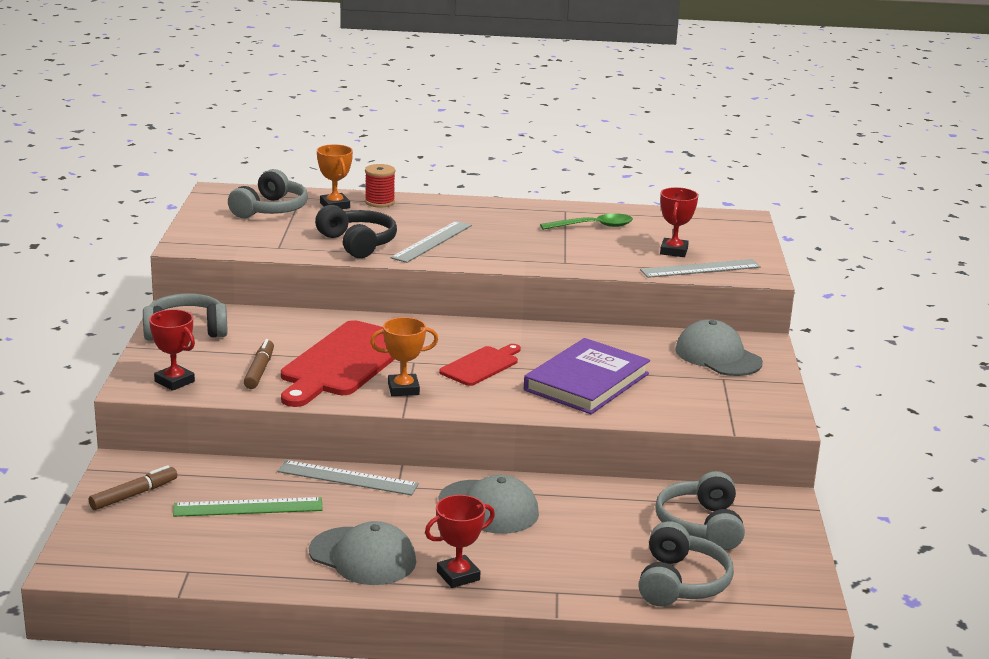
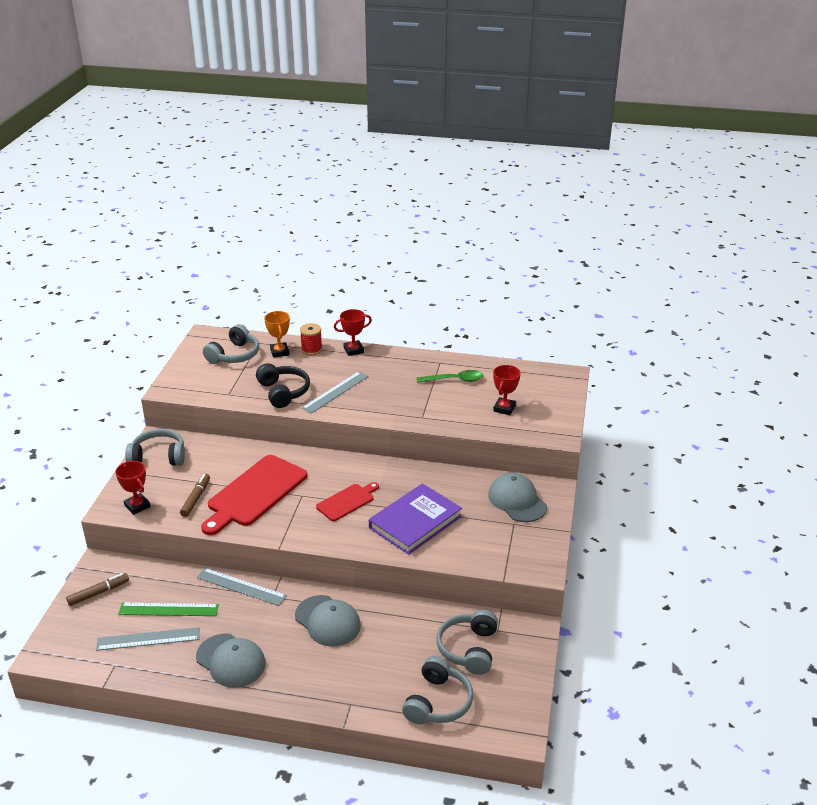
camera: 10 degrees right, 10 degrees up
(403, 389) = (287, 522): orange trophy -> none
(458, 576) = (288, 683): red trophy -> red trophy (353, 350)
(700, 268) = (517, 428): grey ruler -> grey ruler (148, 639)

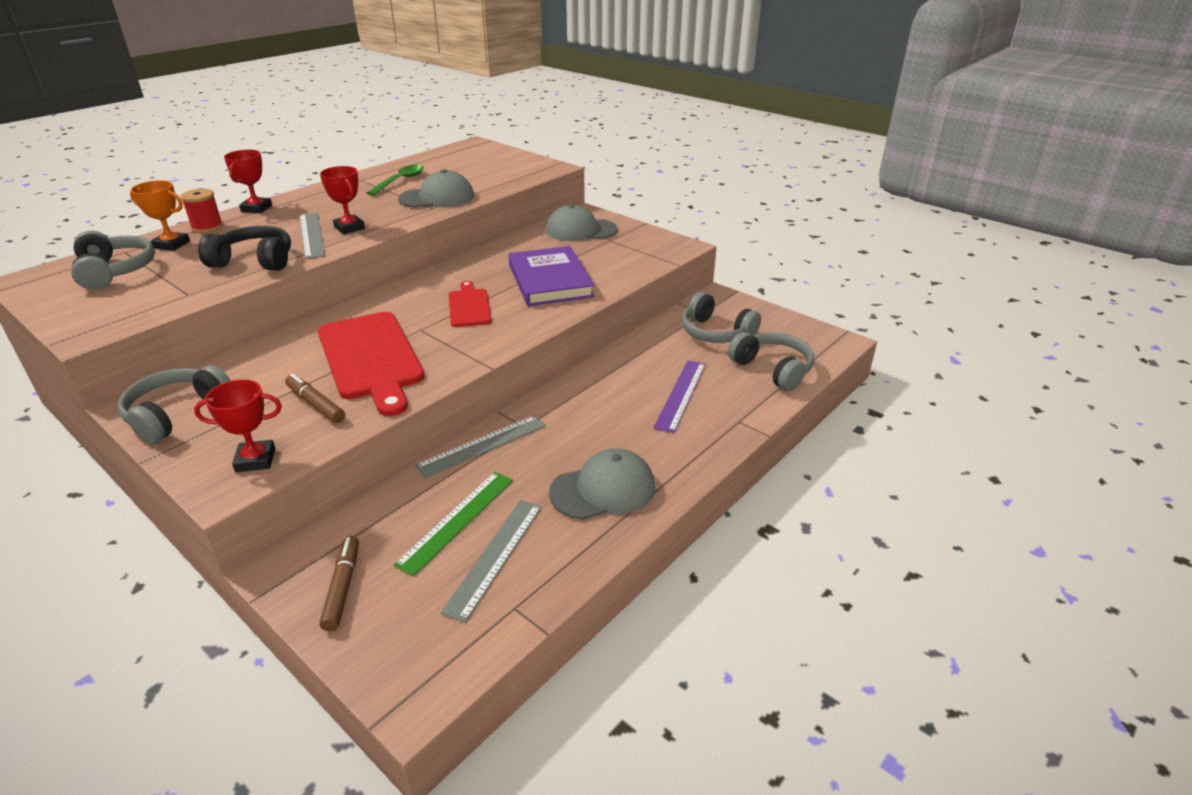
camera: 60 degrees left, 0 degrees up
(327, 621) = (603, 400): grey cap -> grey cap (437, 197)
(363, 659) = (680, 394): none -> purple ruler
(504, 408) = (479, 175): red trophy -> red trophy (349, 228)

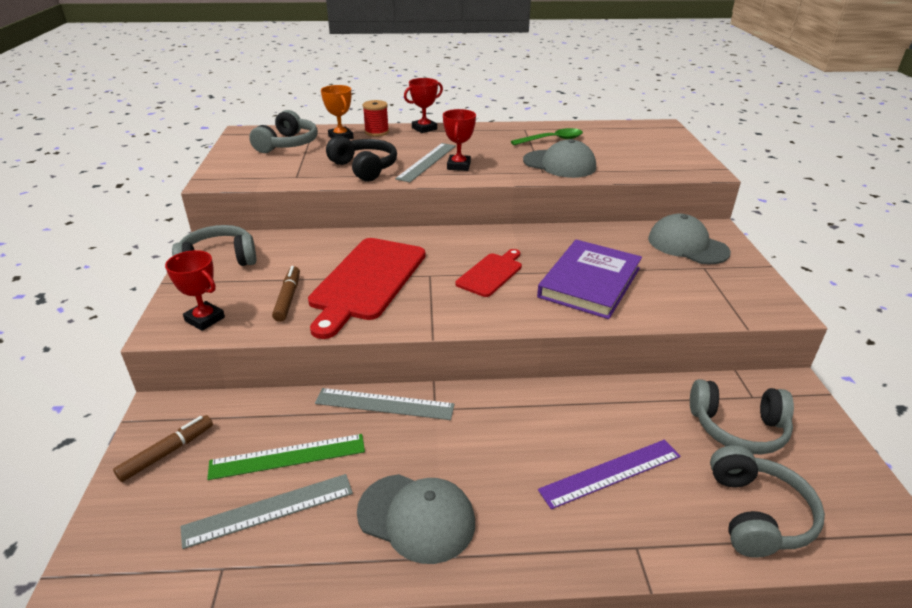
camera: 45 degrees right, 0 degrees up
(715, 333) = (737, 428): grey headphones -> grey headphones turned 75 degrees counterclockwise

